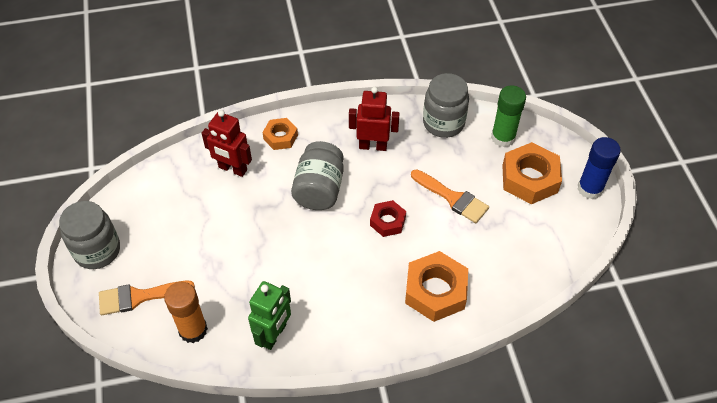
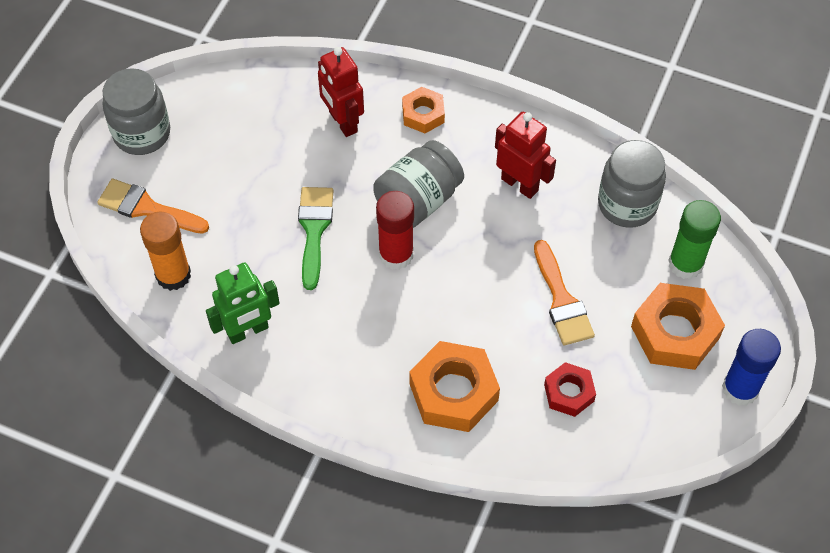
camera: 35 degrees right, 5 degrees up
(267, 245) = (314, 230): none -> green brush
(332, 229) = (396, 255): none -> red glue stick
(387, 221) = (464, 282): red nut -> red nut (569, 393)

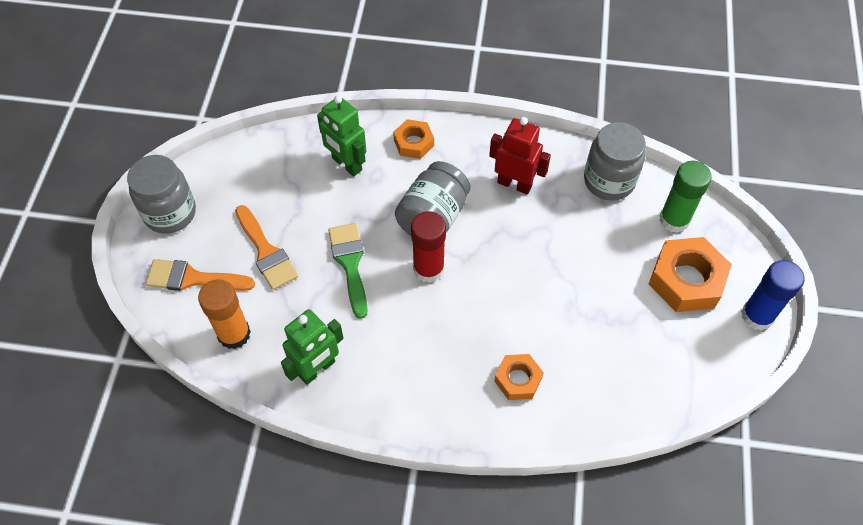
camera: 15 degrees left, 0 degrees up
(342, 122) = (346, 164): red robot -> green robot
(453, 392) = (518, 379): orange nut -> orange nut, size x0.58
(561, 300) = (583, 275): orange brush -> orange brush (266, 252)
(569, 393) = (617, 355): red nut -> none

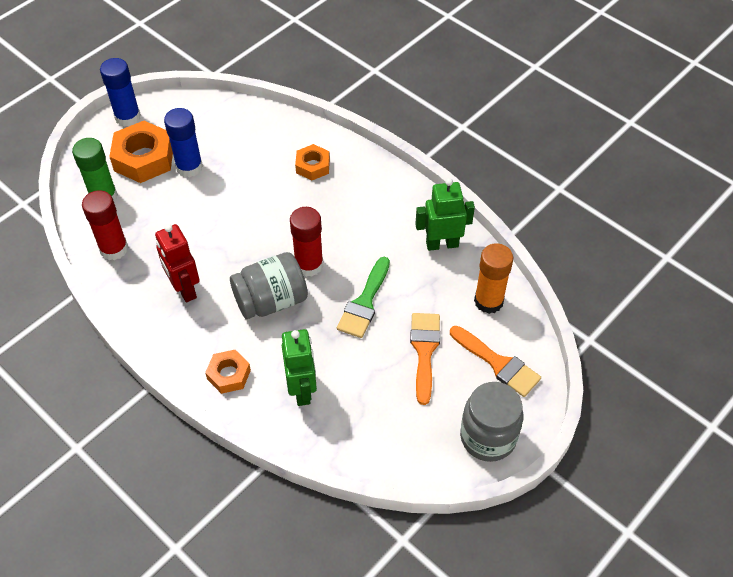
camera: 145 degrees left, 5 degrees down
(609, 181) = (114, 249): grey jar -> red glue stick
(635, 298) = (189, 167): none -> blue glue stick

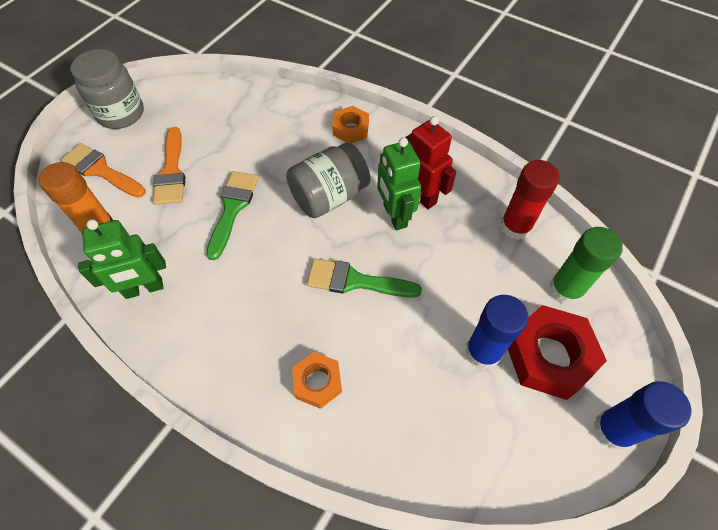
camera: 170 degrees right, 5 degrees up
(144, 158) = (549, 356): orange nut -> red nut
(268, 226) = (355, 281): none -> green brush
(302, 390) = (283, 126): green robot -> green robot (394, 216)
(309, 265) = (297, 240): red glue stick -> none

